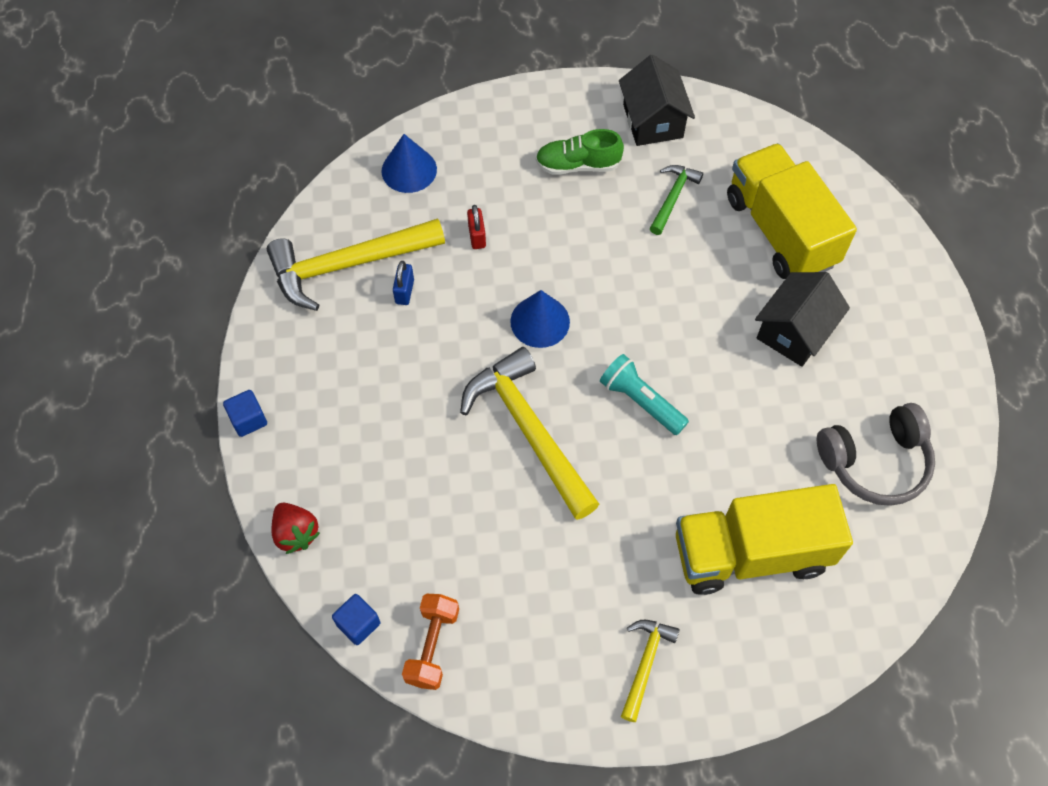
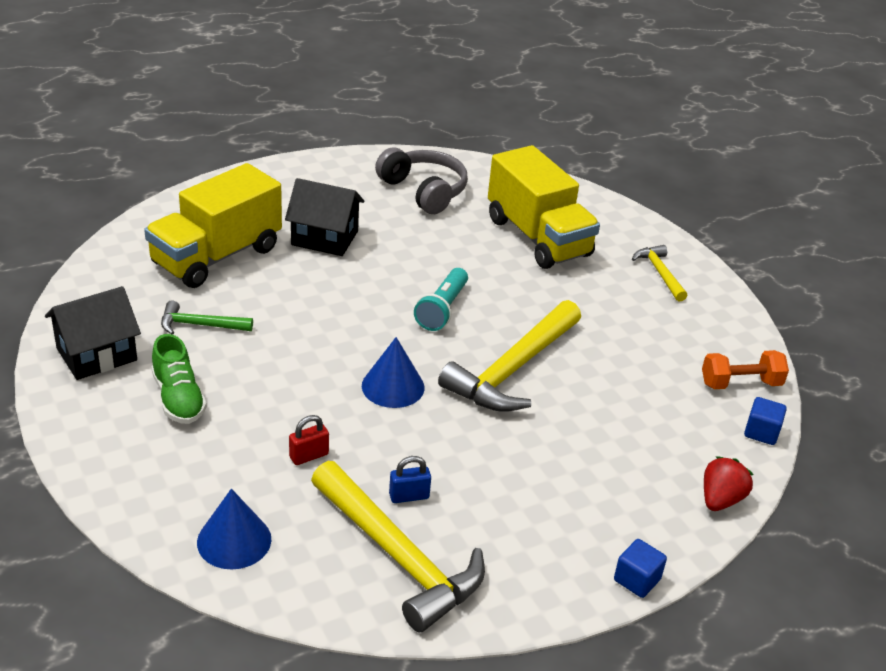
camera: 115 degrees left, 25 degrees down
(645, 664) = (660, 273): yellow hammer -> yellow hammer turned 75 degrees clockwise

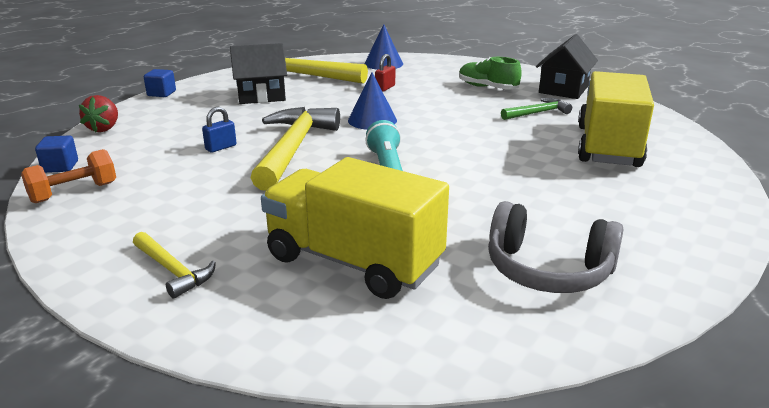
camera: 155 degrees right, 10 degrees down
(325, 238) = (559, 185): black house -> black house (261, 96)
(409, 496) = (313, 89): blue padlock -> blue padlock (221, 147)

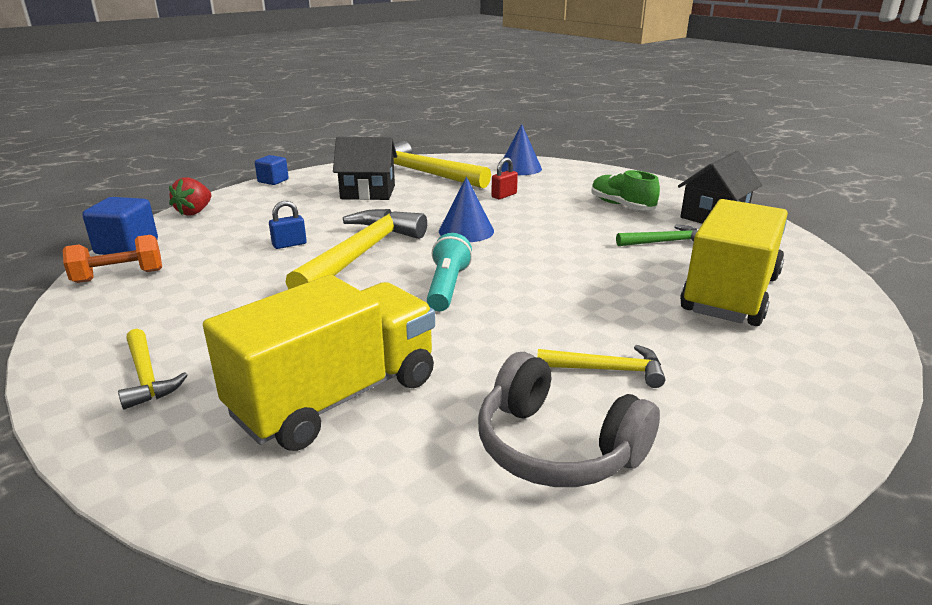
camera: 15 degrees right, 0 degrees up
(60, 167) = (127, 247): blue cube -> blue cube, size x1.57
(353, 261) = (336, 397): yellow truck -> yellow truck turned 90 degrees clockwise
(551, 212) = (607, 370): none -> yellow hammer

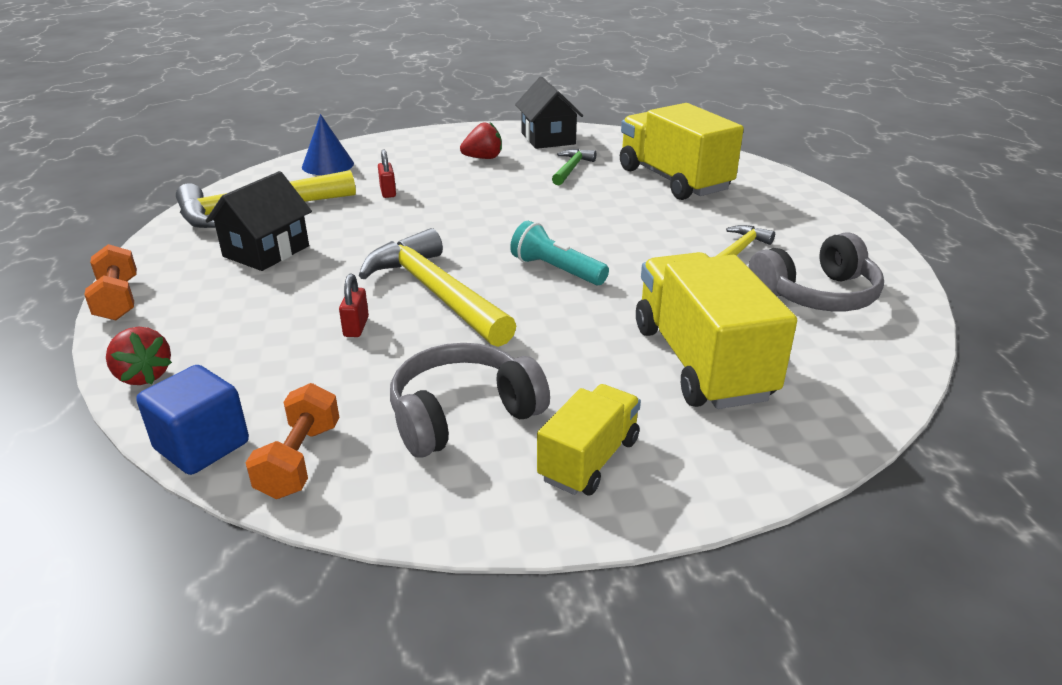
camera: 60 degrees left, 5 degrees up
(146, 376) = (589, 459): yellow hammer -> yellow truck
(191, 310) = (463, 415): none -> grey headphones
(273, 181) = (118, 300): blue cube -> orange dumbbell
(289, 244) = (356, 327): blue padlock -> red padlock
(466, 231) = (448, 231): blue cone -> none
(621, 206) = (483, 158): green shoe -> red strawberry

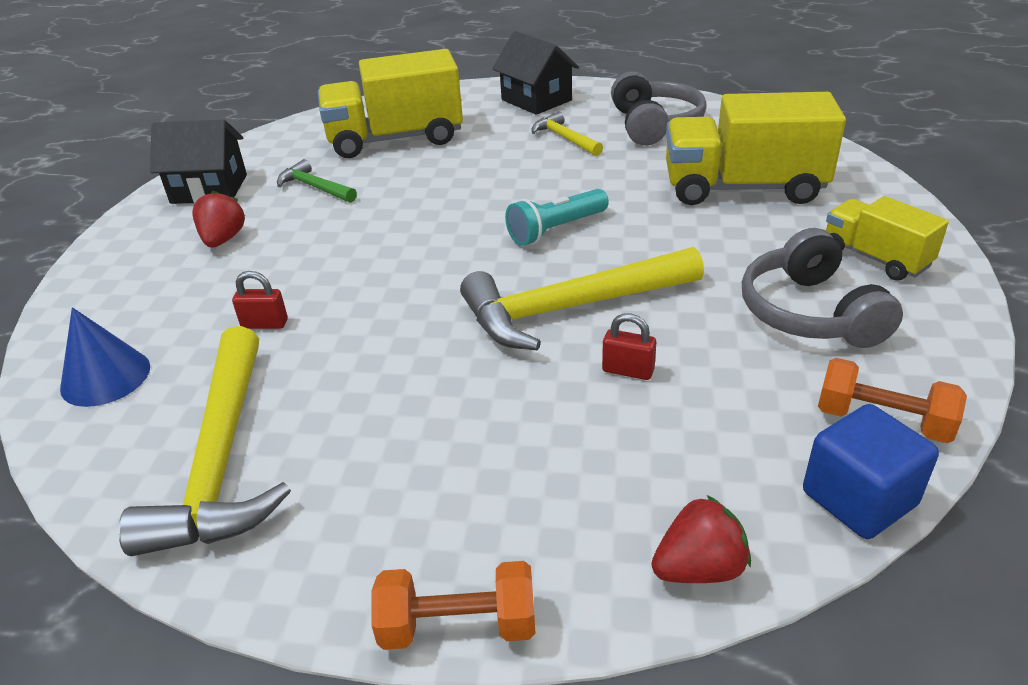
camera: 70 degrees left, 5 degrees up
(266, 251) = (381, 447): black house -> black house (536, 100)

